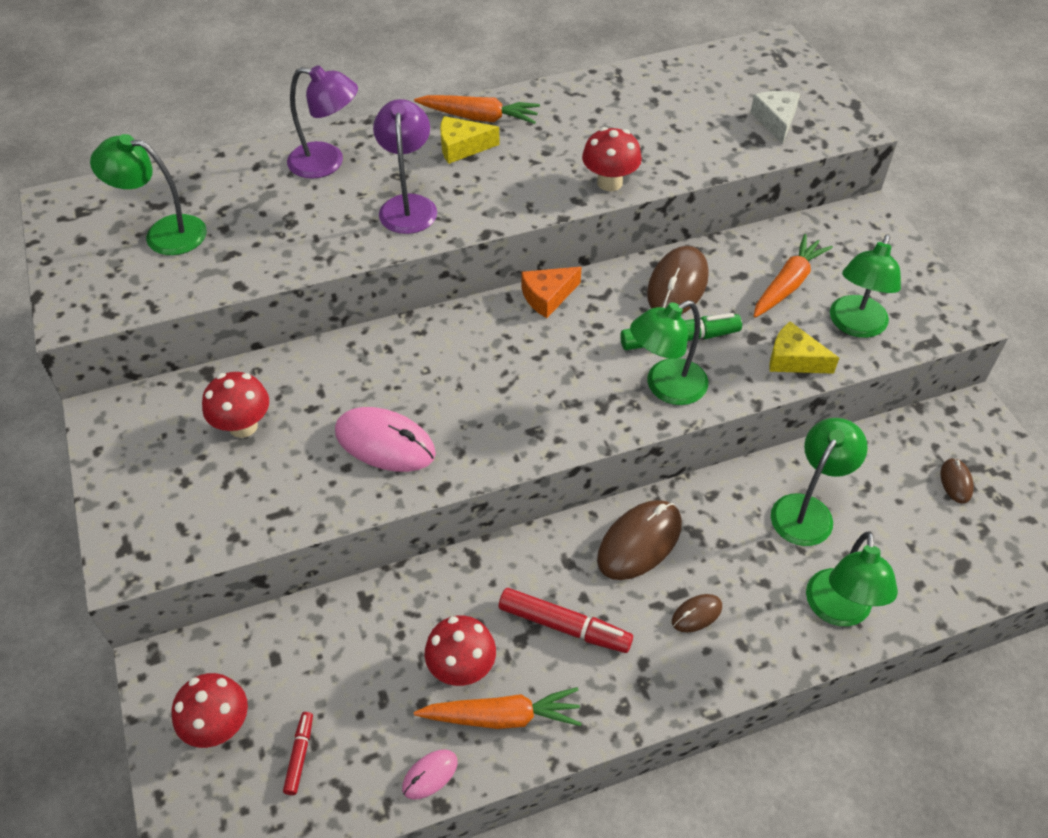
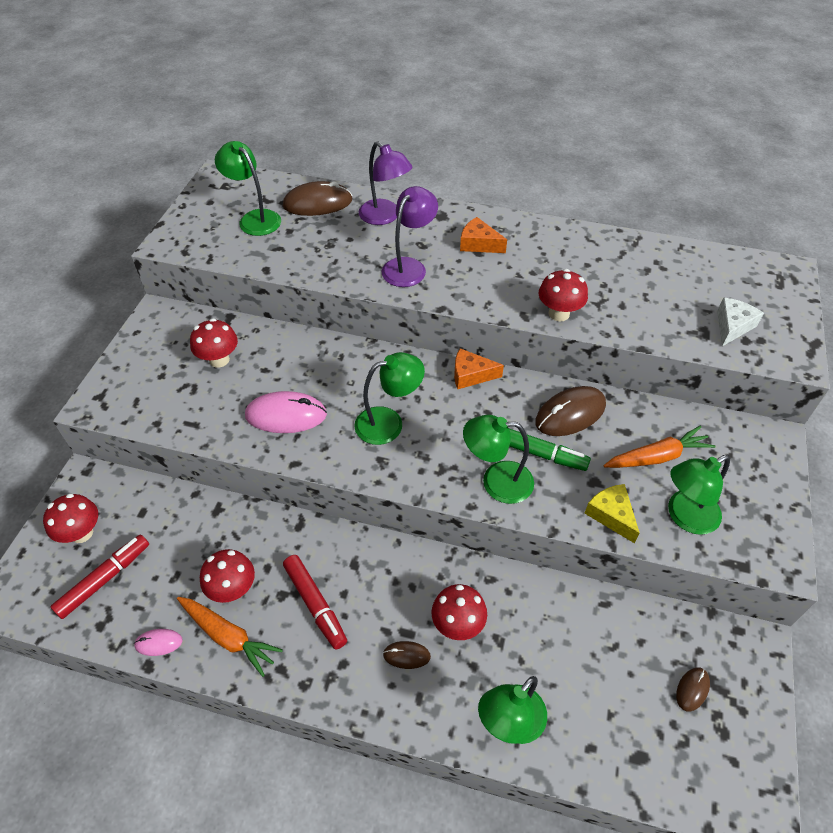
camera: 35 degrees right, 0 degrees up
(300, 755) = (104, 579): red marker -> red marker, size x1.81
(385, 443) = (286, 415): pink mouse -> pink mouse turned 60 degrees counterclockwise
(462, 147) = (478, 244): yellow cheese -> orange cheese
(479, 117) = (508, 229): orange carrot -> none
(639, 542) = (411, 580): brown mouse -> brown mouse (317, 203)
(718, 555) = (458, 624): none -> red mushroom
(807, 510) = (551, 634): green lamp -> green lamp (389, 423)

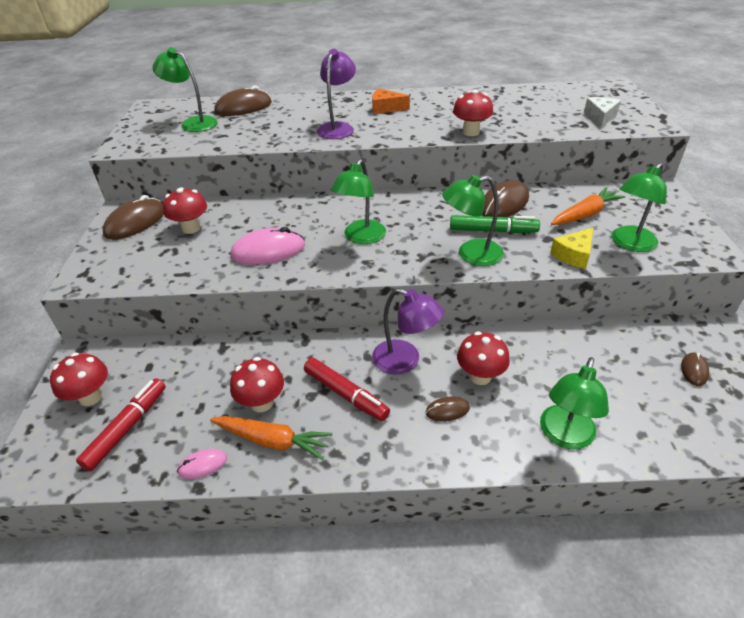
camera: 15 degrees left, 10 degrees down
(167, 336) = (135, 222): none -> brown mouse
(385, 217) = (303, 106): purple lamp -> purple lamp (405, 361)
(389, 423) = (361, 237): green lamp -> green lamp turned 150 degrees clockwise
(471, 375) = (413, 197): orange cheese -> none
(611, 515) = (574, 255): yellow cheese -> yellow cheese turned 90 degrees counterclockwise

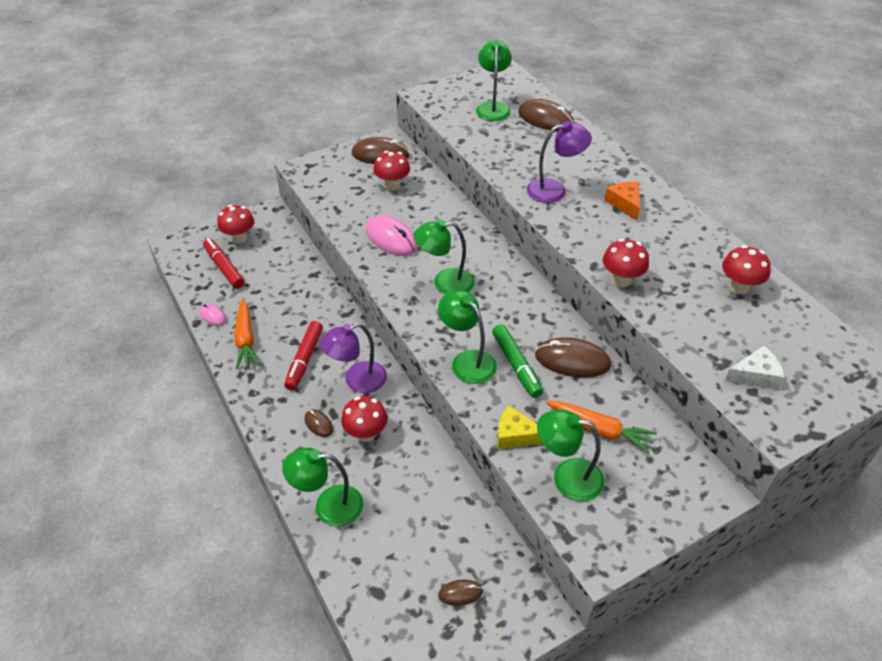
camera: 60 degrees right, 5 degrees up
(127, 428) = (224, 268): red marker -> red marker turned 120 degrees counterclockwise
(262, 403) = (274, 319): red mushroom -> red mushroom (739, 287)
(405, 361) = (357, 381): purple lamp -> purple lamp turned 60 degrees clockwise

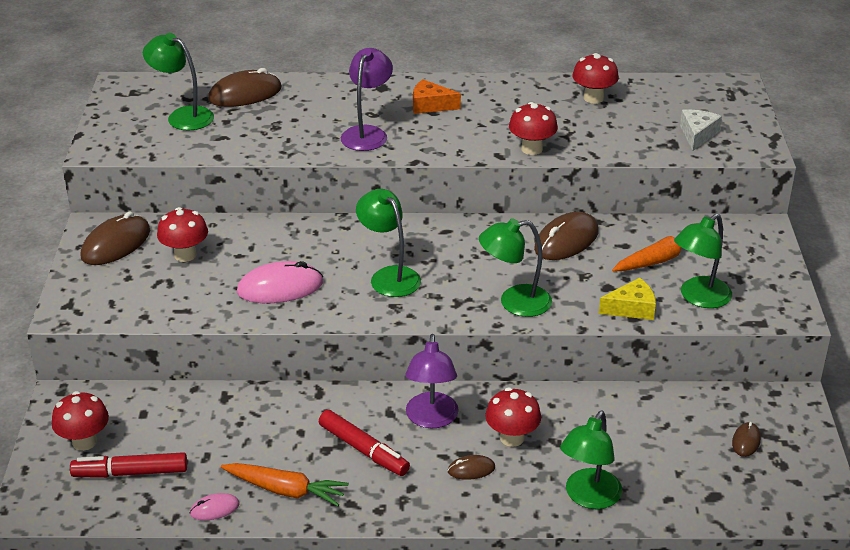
camera: 60 degrees left, 10 degrees down
(445, 283) = (389, 276): green lamp -> green lamp turned 120 degrees clockwise
(516, 365) = (545, 275): green marker -> none
(516, 435) = (631, 308): yellow cheese -> yellow cheese turned 150 degrees counterclockwise

